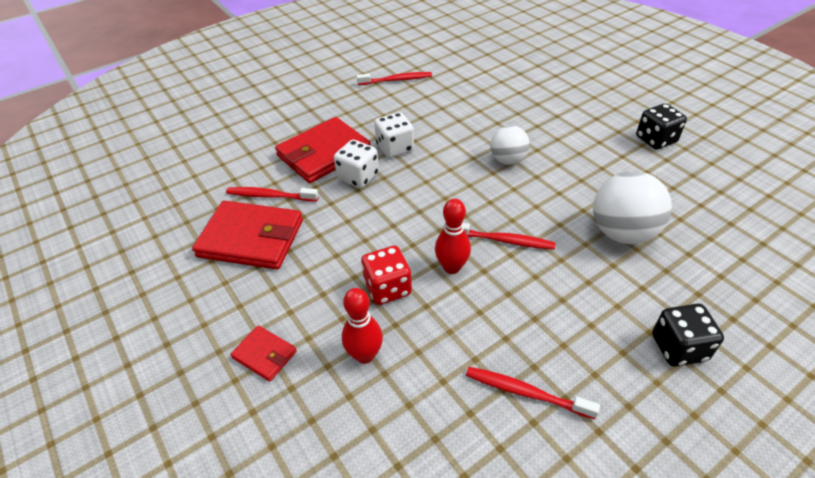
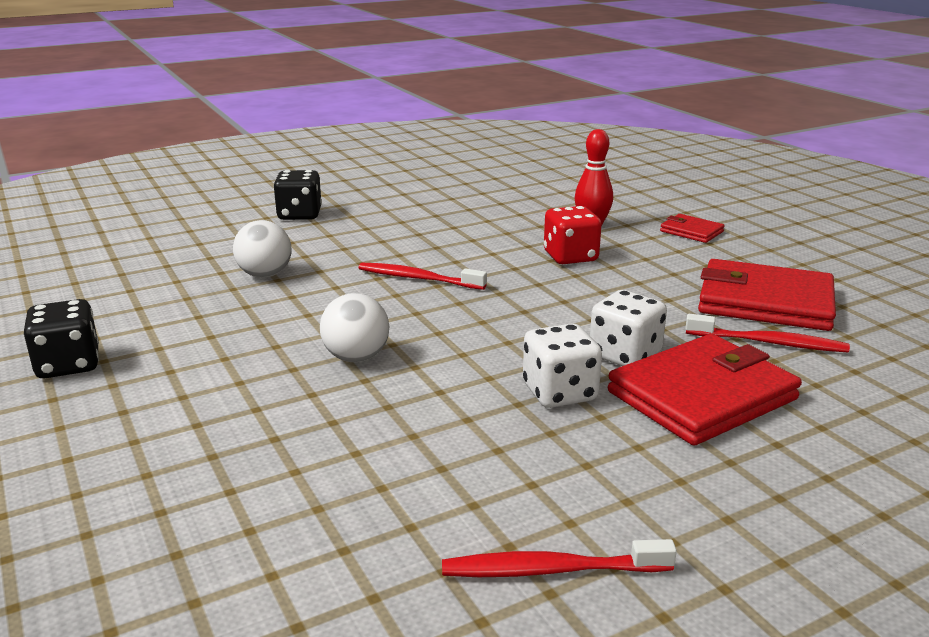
camera: 175 degrees left, 20 degrees down
(452, 267) = (492, 265): red bowling pin -> none
(526, 393) = (450, 206): red toothbrush -> none
(622, 233) = (265, 275): white ball -> white ball, size x0.63

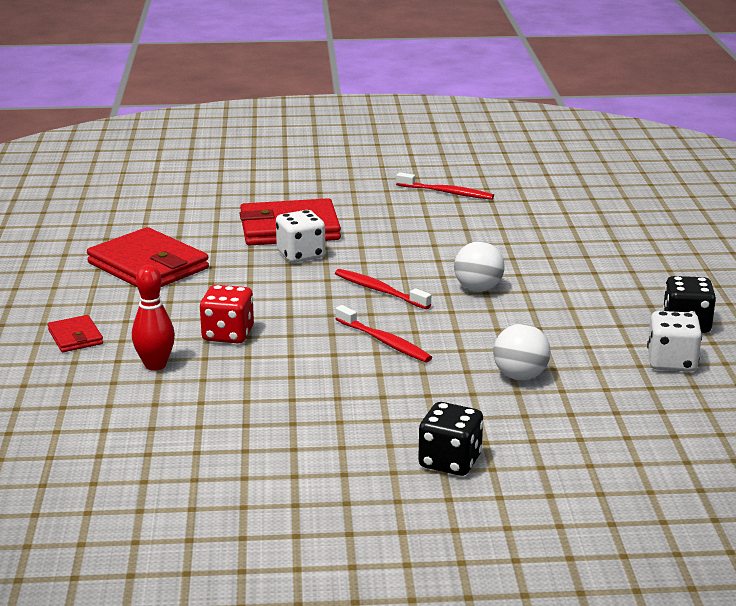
camera: 155 degrees left, 0 degrees up
(559, 393) = (368, 245): white dice -> white dice (671, 362)
(768, 343) = (199, 243): red toothbrush -> red toothbrush (379, 291)

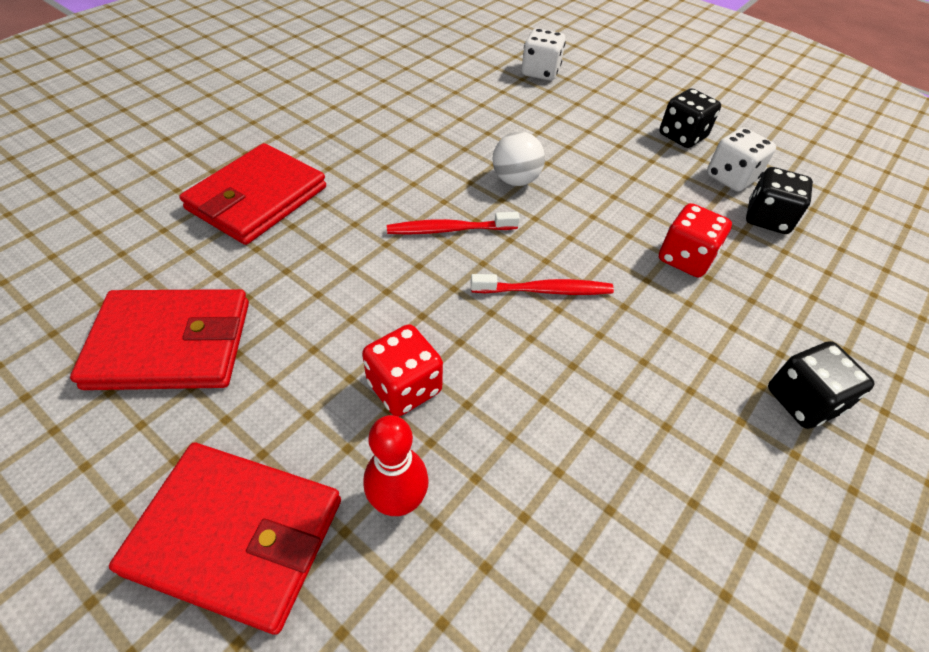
camera: 50 degrees left, 25 degrees up
(75, 337) = (236, 536): red wallet -> red wallet, size x2.04
(301, 255) = (317, 227): white dice -> white dice (540, 72)
(447, 192) = (337, 87): red toothbrush -> none
(520, 376) = (685, 258): white ball -> red dice
(645, 393) = (767, 218): none -> black dice

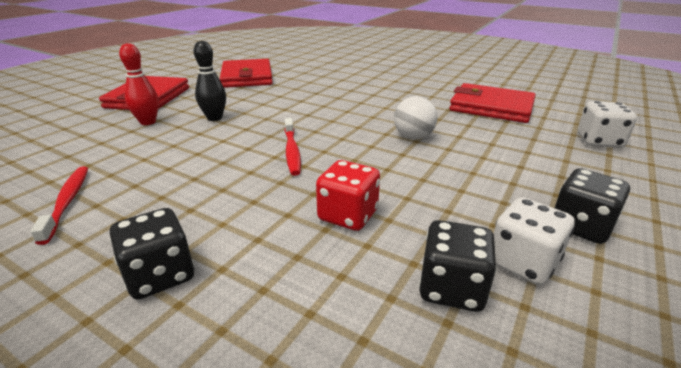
camera: 85 degrees right, 20 degrees down
(257, 198) = (348, 77): red wallet -> red wallet (491, 107)
(404, 387) = (214, 118): red dice -> black bowling pin
(449, 230) = (343, 120): red toothbrush -> red toothbrush (67, 202)

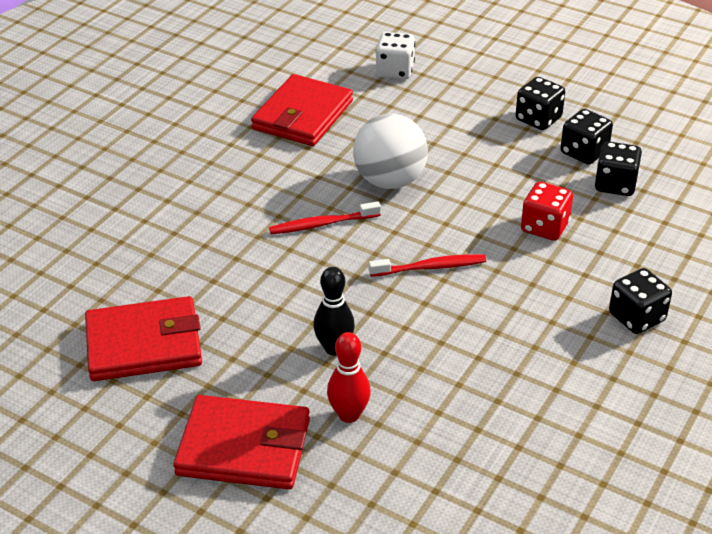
camera: 90 degrees left, 10 degrees up
(67, 202) = (555, 412): red toothbrush -> red toothbrush (322, 224)
(413, 137) = (390, 181): white ball -> white ball, size x1.60
(522, 262) = (584, 152): white dice -> black dice

